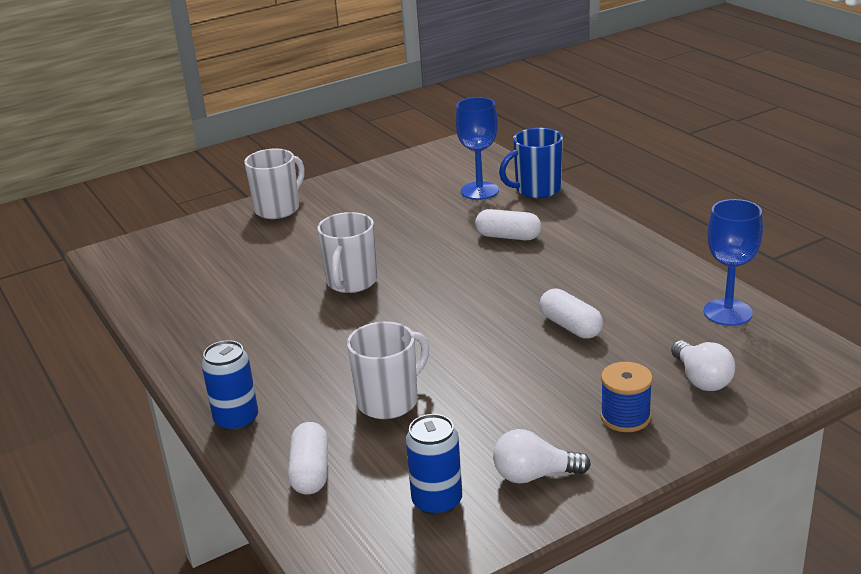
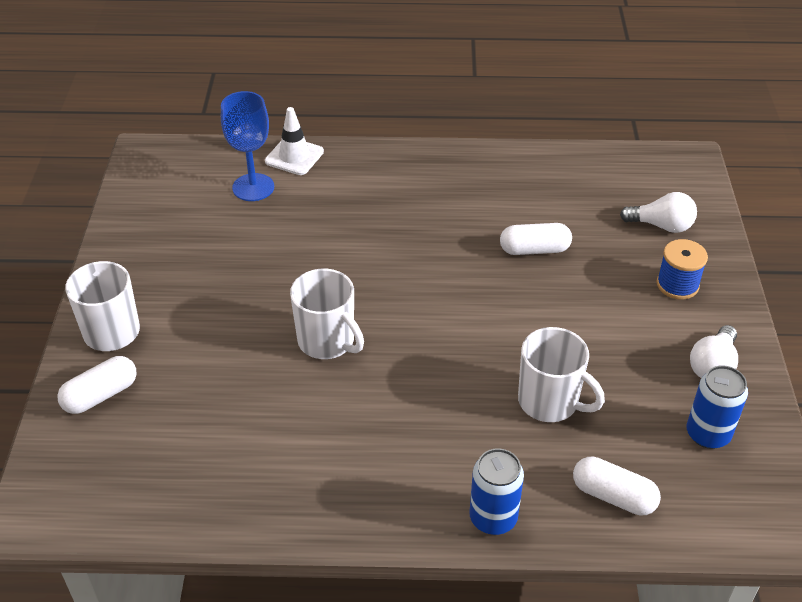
camera: 60 degrees left, 15 degrees up
(389, 401) = (550, 402): white mug -> white mug turned 135 degrees clockwise
(508, 237) = (357, 212): white capsule -> white capsule (101, 395)
(536, 189) = (294, 156): blue mug -> white traffic cone
(727, 312) = (589, 168): blue goblet -> none

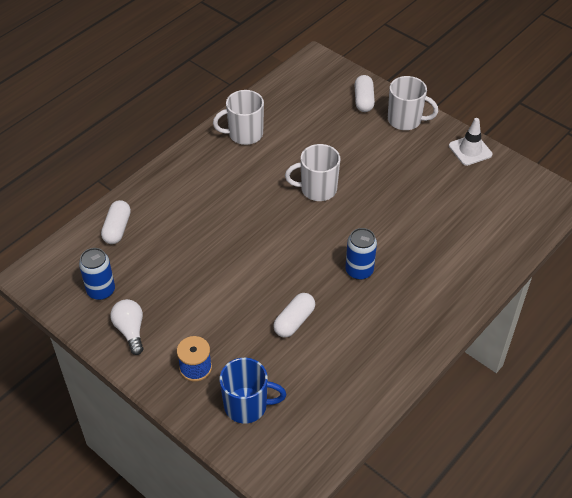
camera: 130 degrees right, 5 degrees up
(253, 187) = (479, 227): blue goblet -> none
(294, 156) = (496, 263): white traffic cone -> white traffic cone (470, 150)
(493, 518) = (156, 182): blue can -> blue can (359, 270)
(550, 402) = (188, 245): white mug -> white mug (244, 134)
(613, 496) = (117, 229): white capsule -> white capsule turned 60 degrees counterclockwise
(661, 226) = (247, 406): white light bulb -> blue mug

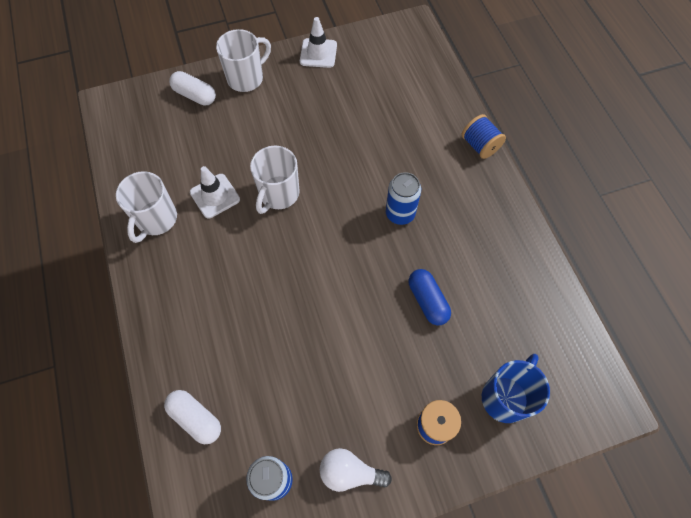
camera: 60 degrees left, 15 degrees up
(287, 155) = (215, 196): none -> white traffic cone
(294, 321) = (427, 301): white capsule -> blue capsule
(471, 297) = (480, 145): none -> blue spool

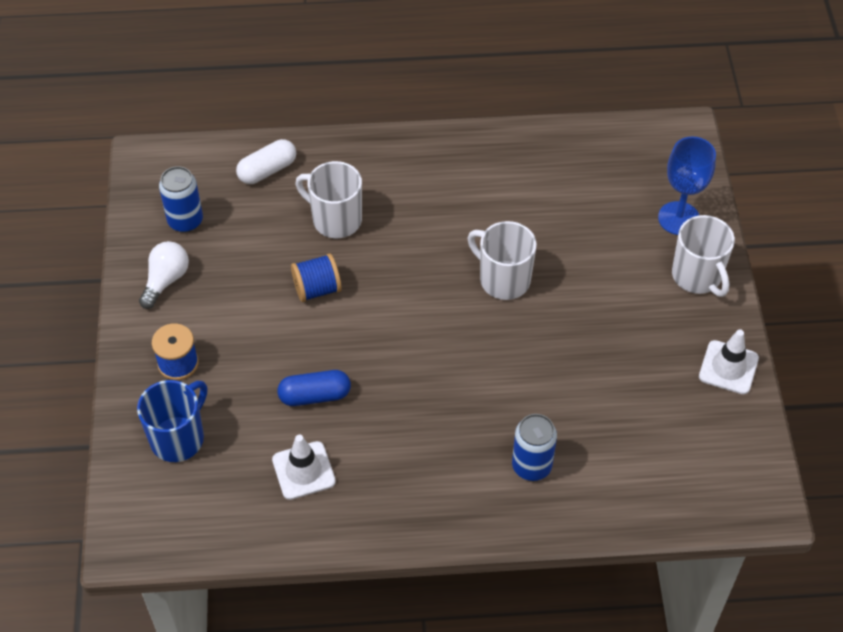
camera: 105 degrees right, 10 degrees down
(156, 219) = (502, 162): white mug -> white mug (335, 219)
(195, 95) = (678, 218): white capsule -> blue goblet
(215, 196) = (518, 218): white traffic cone -> white traffic cone (303, 470)
(400, 213) = (438, 399): blue can -> blue can (531, 466)
(480, 145) = (517, 524): blue spool -> blue spool (317, 289)
(505, 397) = (178, 438): blue mug -> blue mug turned 105 degrees counterclockwise

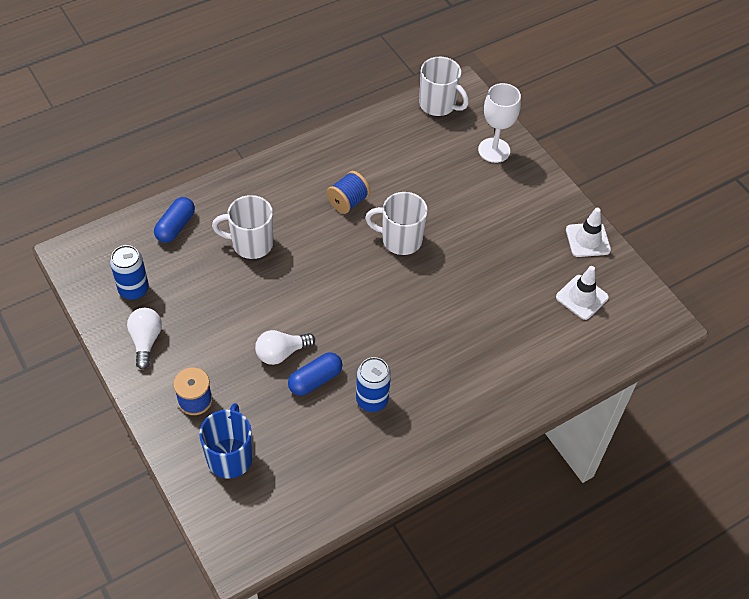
camera: 30 degrees left, 0 degrees up
(267, 170) = (175, 226): white capsule -> blue capsule
(296, 351) = (281, 353): none -> white light bulb
(303, 470) = (340, 439): white traffic cone -> white traffic cone (582, 297)
(317, 289) = (268, 300): blue spool -> blue spool (348, 202)
(531, 466) = (500, 363): blue can -> blue can (372, 400)
(678, 218) = (494, 150): blue goblet -> white goblet
(697, 276) = (530, 185): white mug -> white mug (438, 105)

